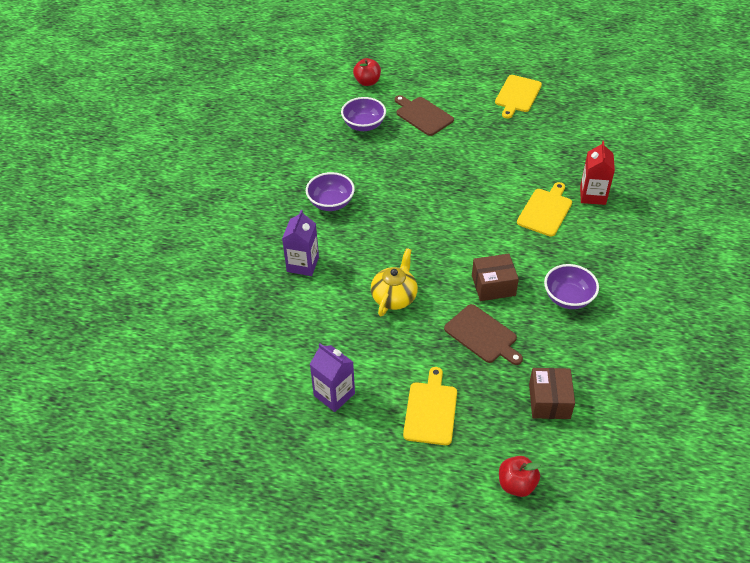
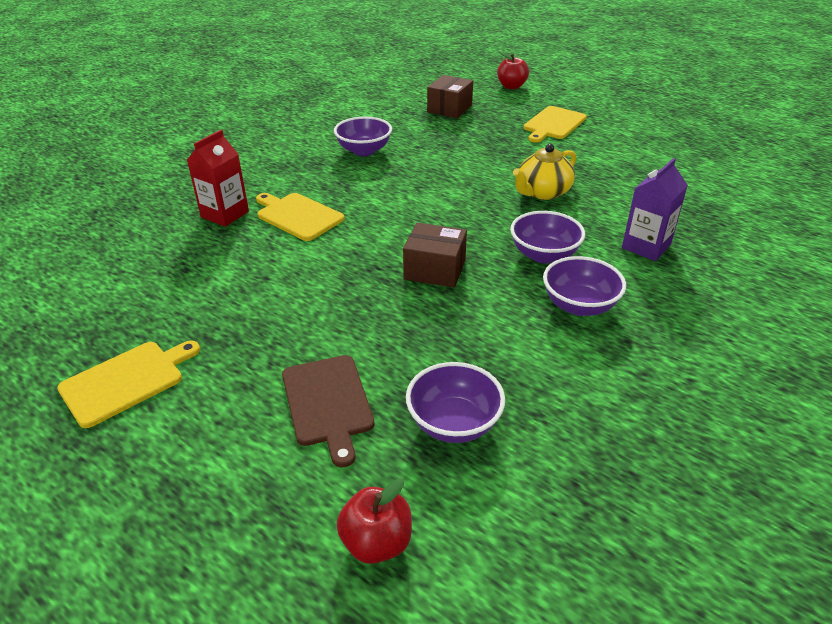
camera: 155 degrees left, 10 degrees down
(334, 394) = (640, 149): purple carton -> none
(366, 233) = (544, 255): none -> purple bowl
(482, 335) = (471, 149): brown cutting board -> none
(493, 285) = (427, 175): brown box -> brown box (435, 269)
(545, 211) = (298, 216): yellow cutting board -> yellow cutting board turned 75 degrees clockwise

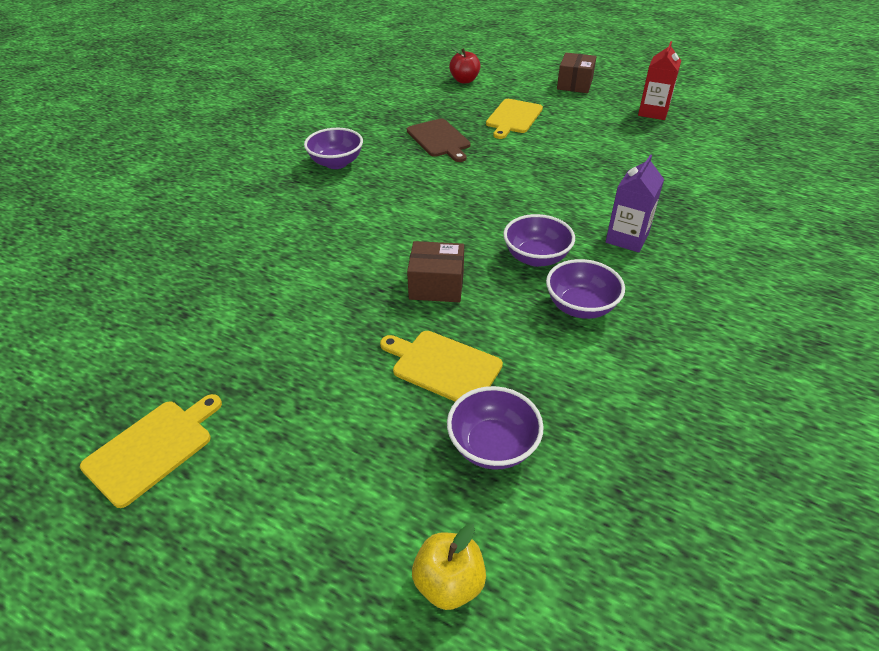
camera: 10 degrees left, 5 degrees up
(225, 214) = (210, 248): red carton -> red carton (653, 112)
(298, 216) = (286, 241): yellow cutting board -> yellow cutting board (443, 366)
(327, 403) = (366, 443): brown cutting board -> brown cutting board (439, 139)
(376, 542) = (449, 583): red apple -> yellow apple
(449, 108) = (410, 109): brown box -> brown box (574, 84)
(542, 192) = (519, 191): yellow teapot -> none

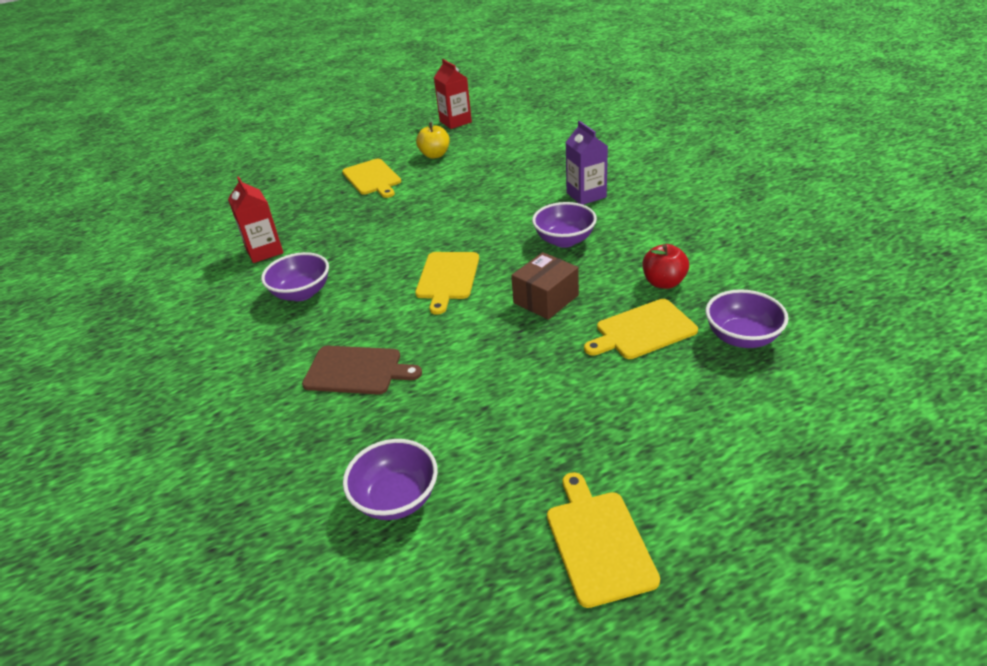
camera: 50 degrees left, 5 degrees down
(370, 123) = (264, 251): none -> red carton
(416, 219) = (447, 278): none -> yellow cutting board
(439, 139) = (349, 224): brown cutting board -> brown cutting board (357, 370)
(449, 583) = (850, 404): yellow apple -> yellow apple (435, 155)
(464, 80) = (278, 178): red apple -> red apple (663, 282)
(574, 84) = (369, 134): brown box -> none
(580, 307) = (637, 244): purple bowl -> purple bowl (396, 498)

